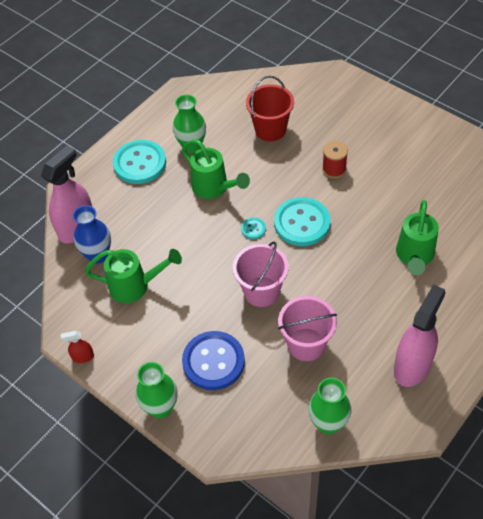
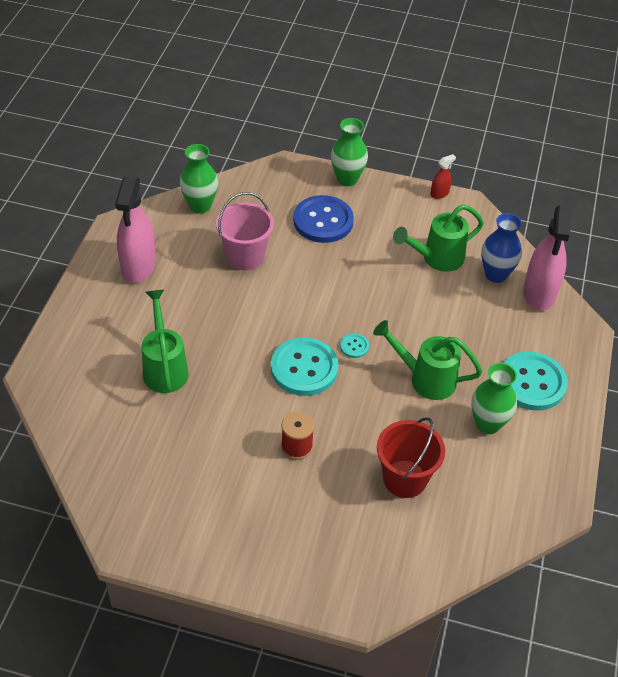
camera: 150 degrees right, 5 degrees down
(261, 291) = (311, 288): pink bucket -> none

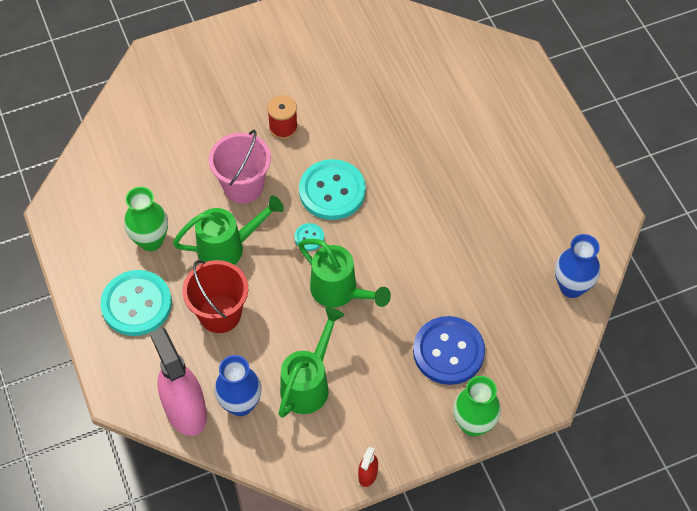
camera: 145 degrees right, 10 degrees up
(138, 266) = (551, 189): pink spray bottle -> none
(164, 368) = (436, 121): green watering can -> green watering can (339, 292)
(200, 206) = (571, 287): green vase -> blue vase
(245, 256) = (478, 261): pink bucket -> pink bucket (243, 186)
(405, 479) = (185, 155): red bucket -> red bucket (220, 314)

